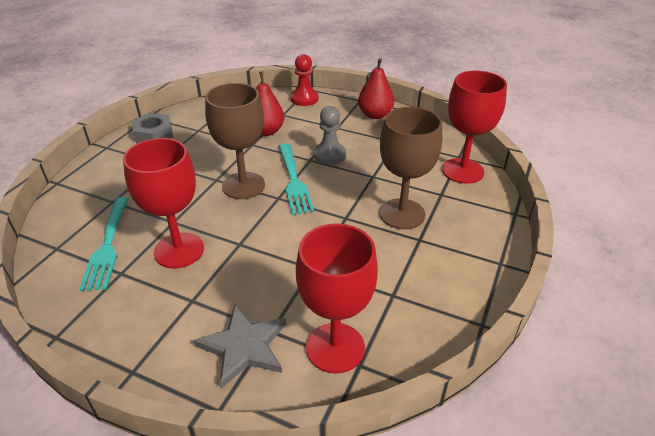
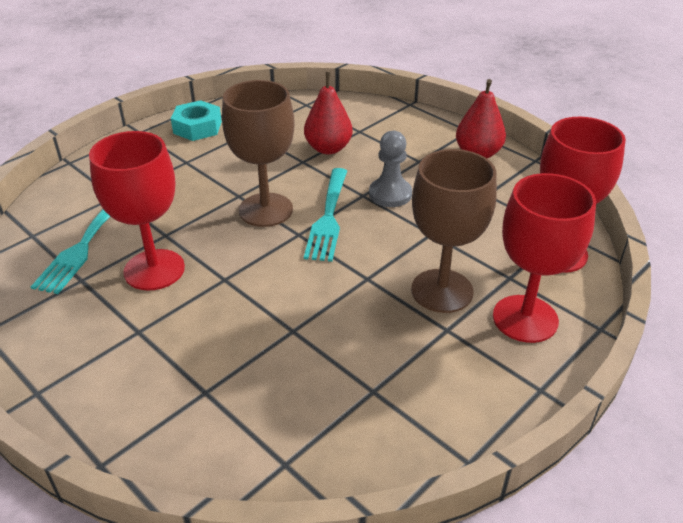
camera: 20 degrees right, 0 degrees up
(154, 135) = (197, 127): grey nut -> turquoise nut
(244, 347) = (165, 401): grey star -> none
(304, 99) = (397, 116): red pawn -> none
(335, 347) = (267, 434): red goblet -> red goblet (525, 319)

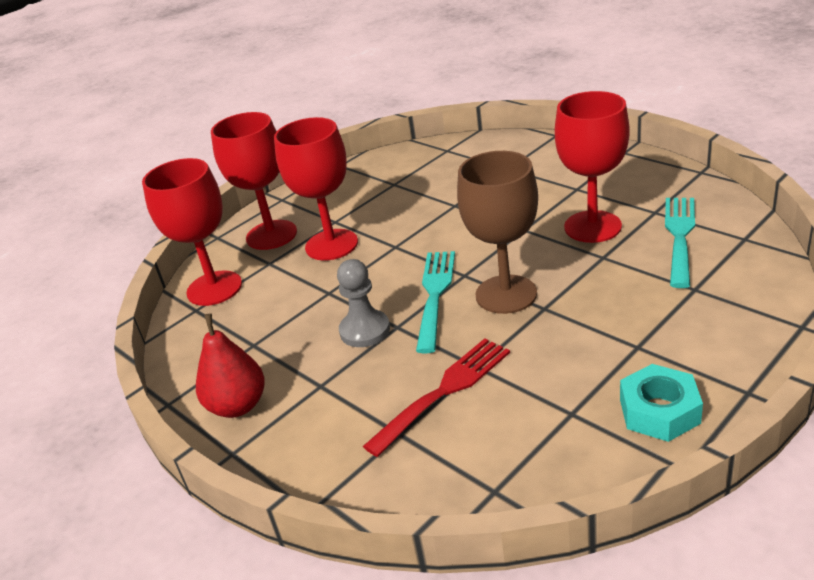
camera: 175 degrees left, 5 degrees down
(328, 148) = (444, 391): red pear -> red fork
(442, 291) = (331, 245): brown goblet -> red goblet

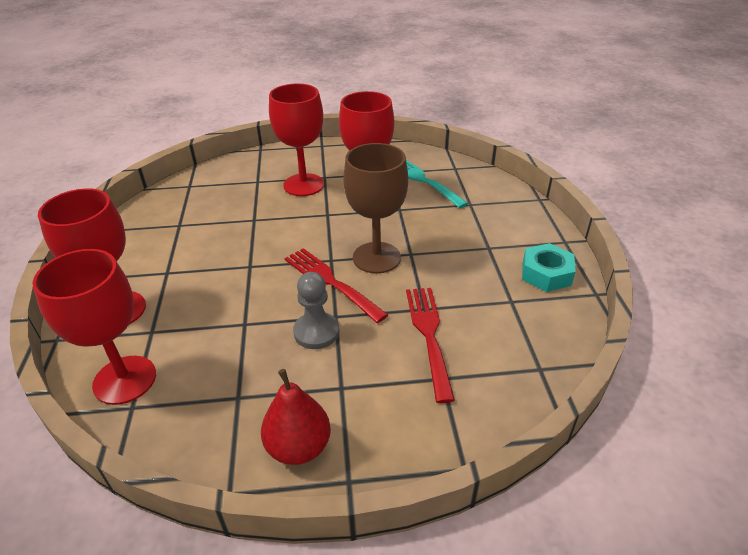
camera: 55 degrees left, 5 degrees up
(331, 245) = (192, 290): red goblet -> red goblet (303, 185)
(435, 295) = (331, 282): turquoise fork -> red fork

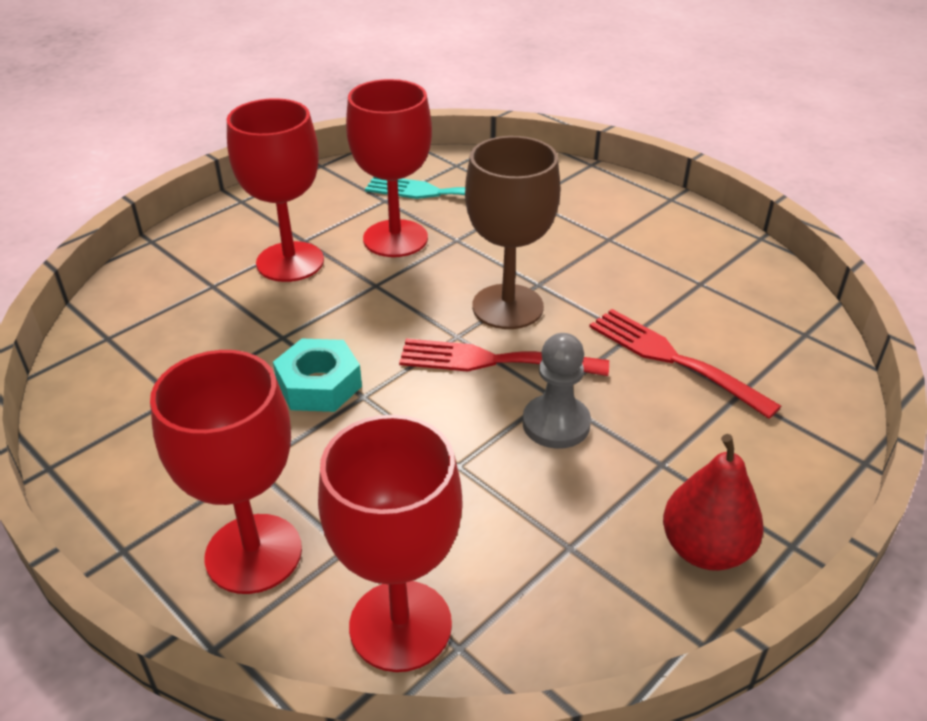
camera: 40 degrees left, 0 degrees up
(546, 274) = (696, 239): turquoise nut -> turquoise nut (319, 385)

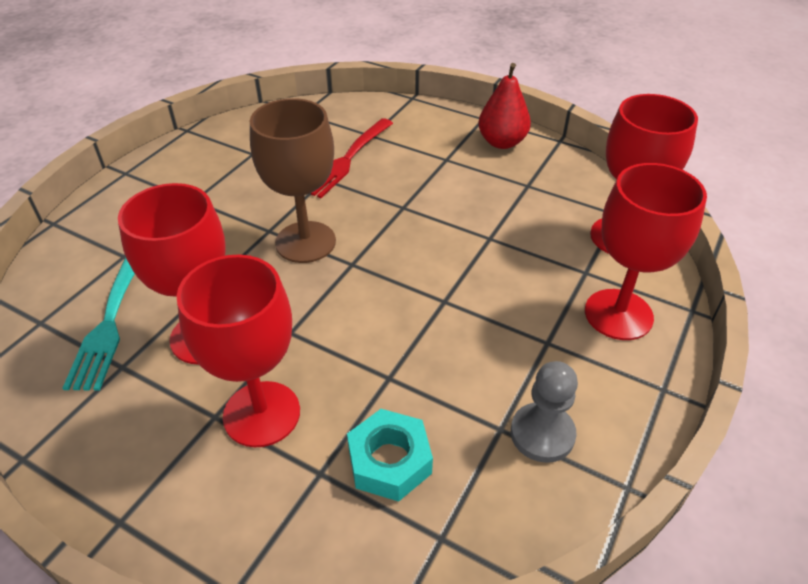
camera: 105 degrees left, 5 degrees up
(319, 385) = (443, 330): turquoise nut -> turquoise nut (389, 461)
(493, 361) = (376, 239): red fork -> none
(556, 424) = (431, 201): grey pawn -> grey pawn (542, 434)

